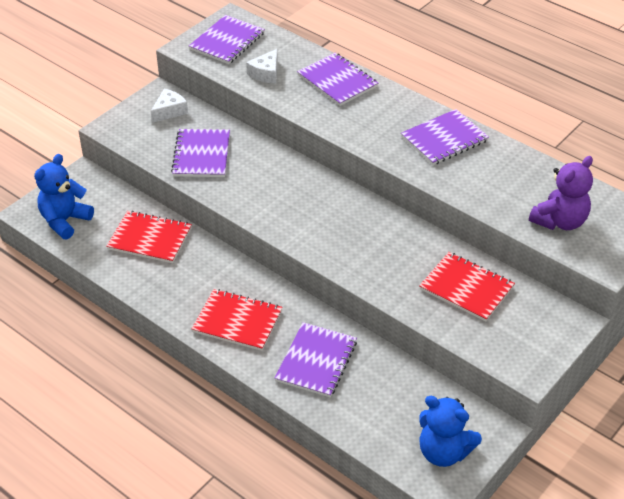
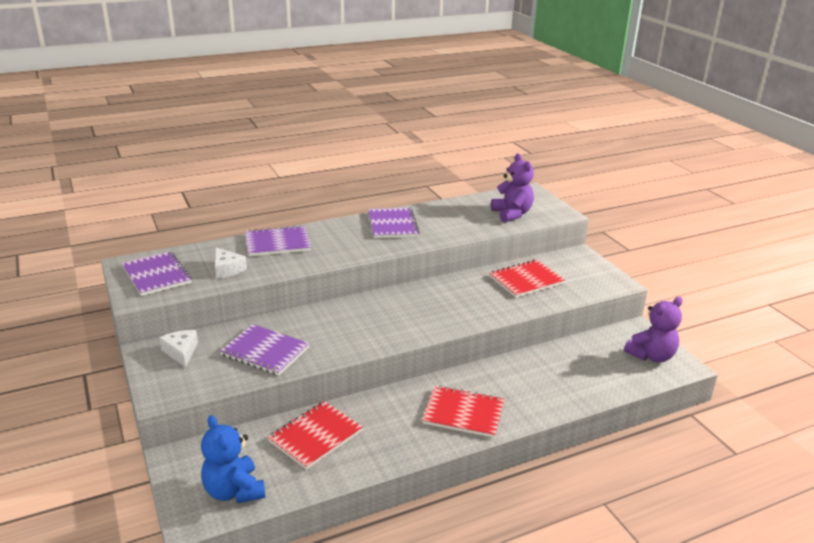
camera: 65 degrees left, 15 degrees down
(237, 321) = (463, 413): red notebook -> red notebook turned 60 degrees clockwise
(316, 361) = (533, 385): purple notebook -> none
(443, 452) = (651, 356): blue teddy bear -> purple teddy bear

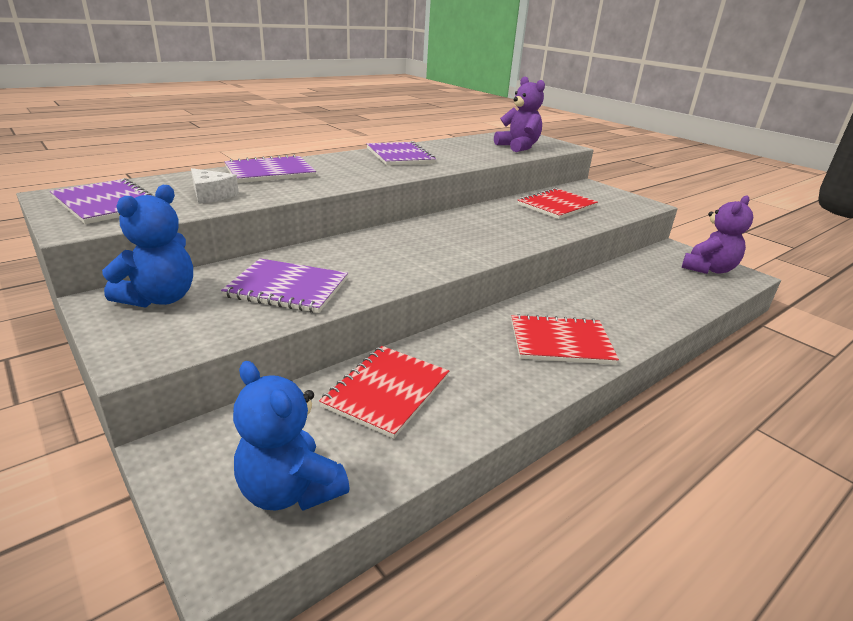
camera: 15 degrees left, 0 degrees up
(181, 352) = (160, 298): white cheese -> blue teddy bear

